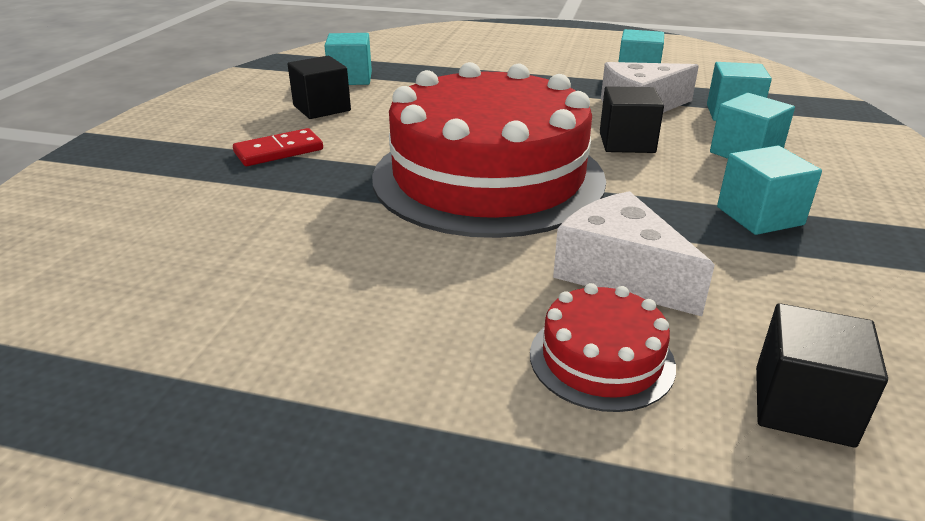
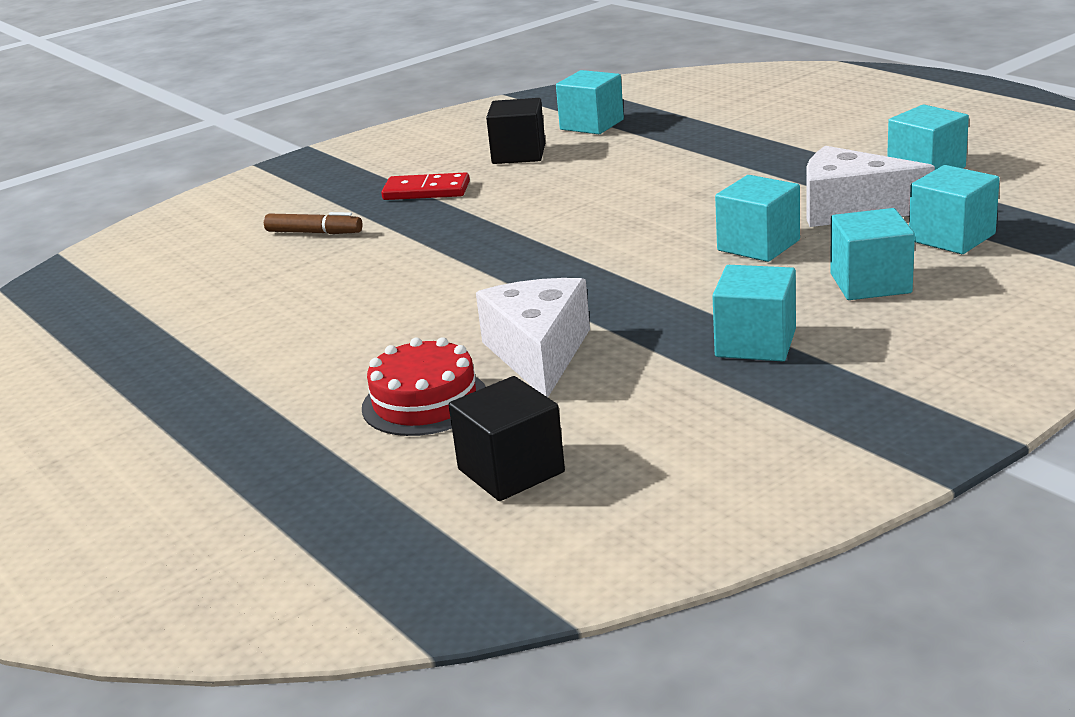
camera: 40 degrees right, 5 degrees down
(211, 212) = (314, 233): none -> brown marker
(488, 177) = (563, 251): red cake -> none
(626, 142) = (758, 245): black cube -> turquoise cube

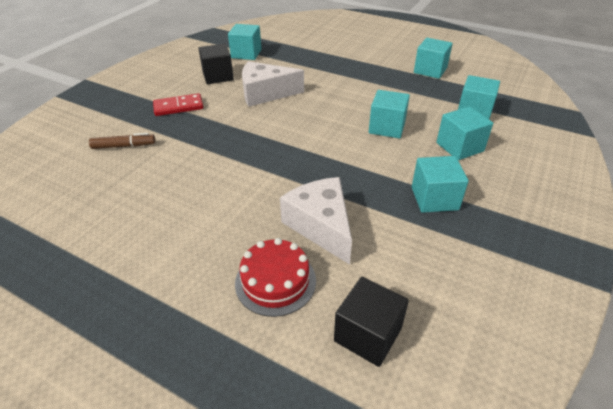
camera: 25 degrees left, 15 degrees up
(850, 209) = (414, 99): white cheese -> white cheese (265, 93)

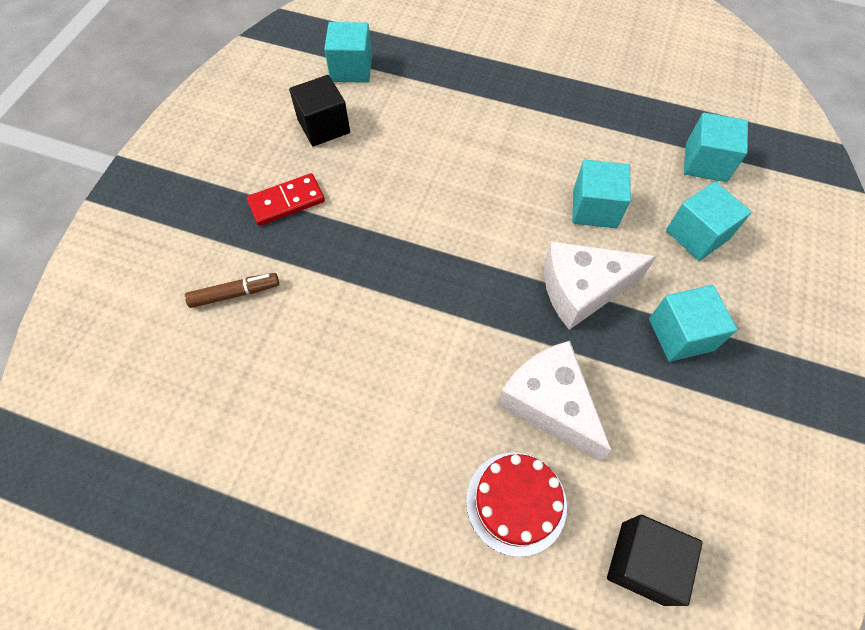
camera: 10 degrees left, 20 degrees up
(265, 93) = (406, 157): white cheese -> white cheese (582, 290)
(430, 70) = (632, 79): turquoise cube -> none

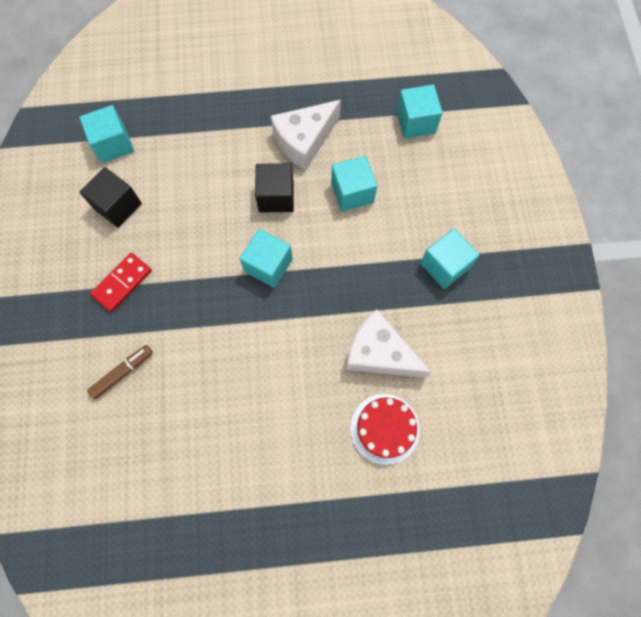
camera: 25 degrees left, 10 degrees up
(582, 290) = (368, 261): white cheese -> white cheese (304, 141)
(642, 562) = (474, 429): black cube -> black cube (276, 197)
(697, 235) = (429, 184): turquoise cube -> turquoise cube (268, 265)

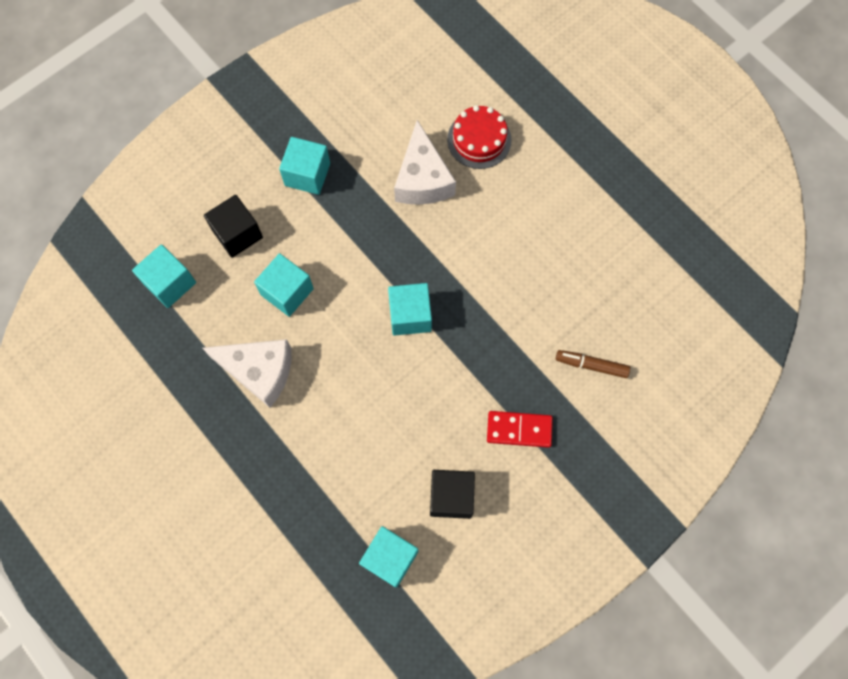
camera: 125 degrees left, 0 degrees up
(276, 197) = (338, 356): black cube -> black cube (237, 234)

